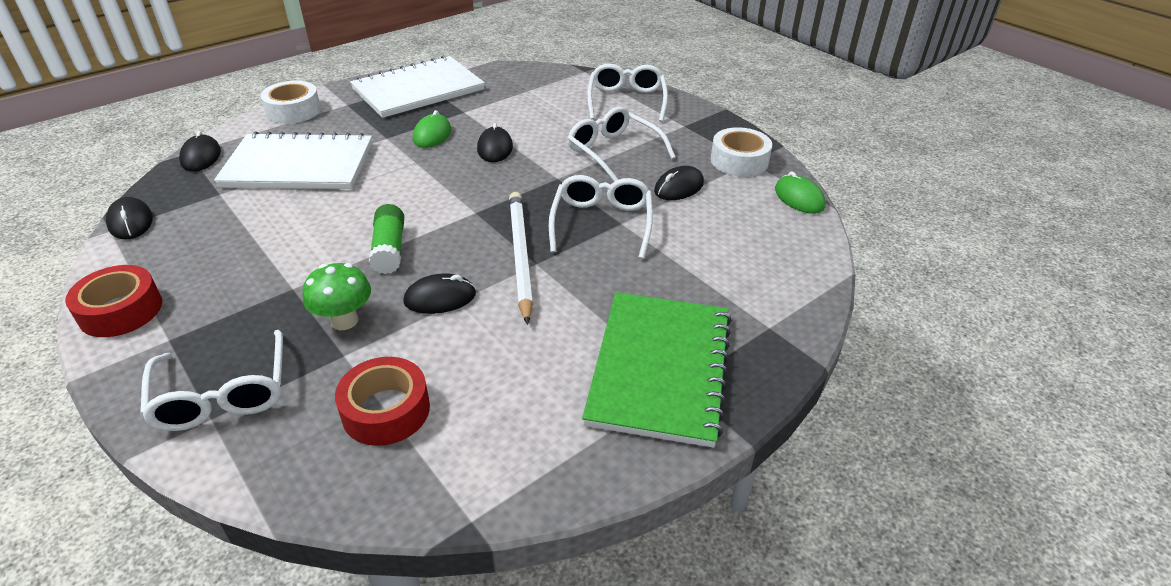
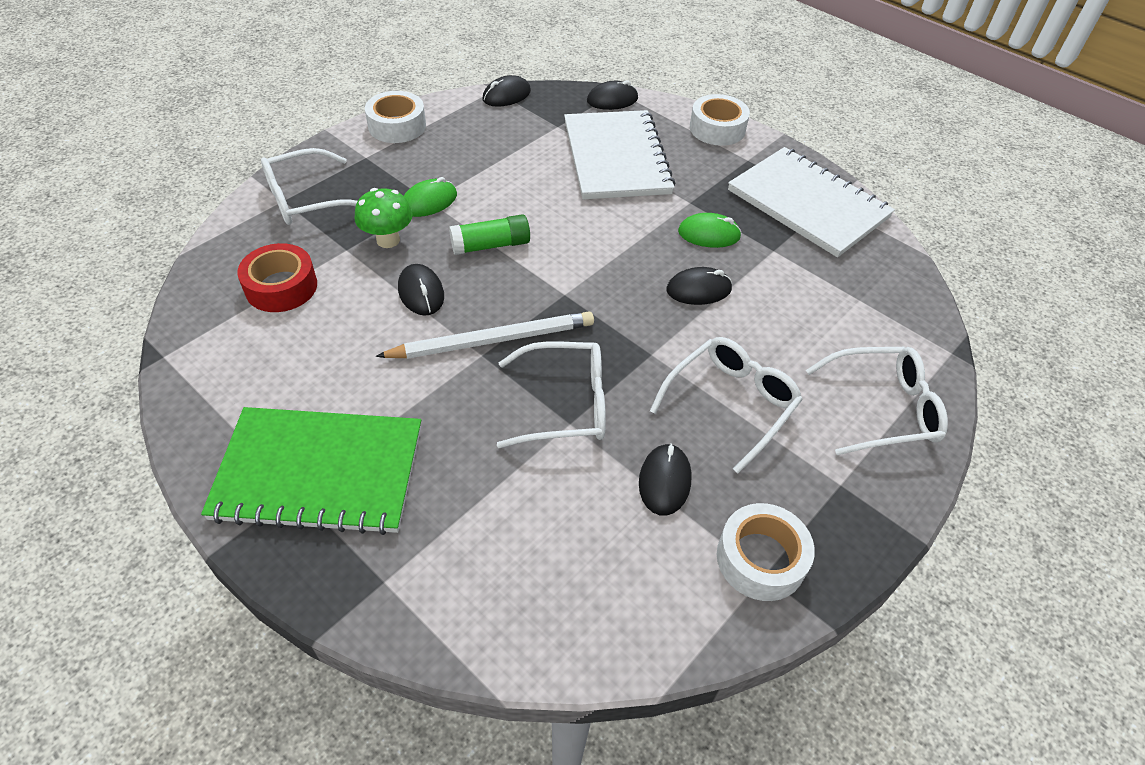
camera: 80 degrees right, 10 degrees up
(121, 310) = (397, 126): red tape -> white tape
(679, 187) = (664, 481): black mouse -> black mouse turned 60 degrees clockwise
(799, 198) = (678, 640): green mouse -> green mouse (429, 201)

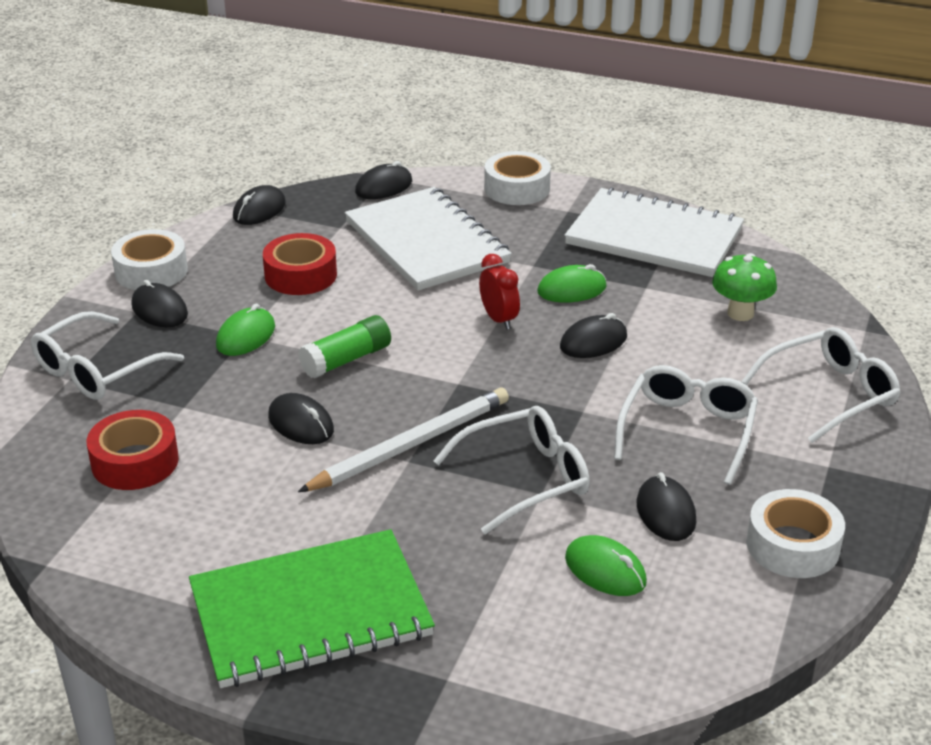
camera: 20 degrees left, 15 degrees down
(382, 161) = (159, 310): none -> black mouse
(388, 240) = (226, 385): green mushroom -> green mushroom (740, 313)
(502, 160) = (301, 275): none -> red tape
(578, 522) = (605, 570): none -> green mouse
(632, 244) = (499, 319): none -> red clock

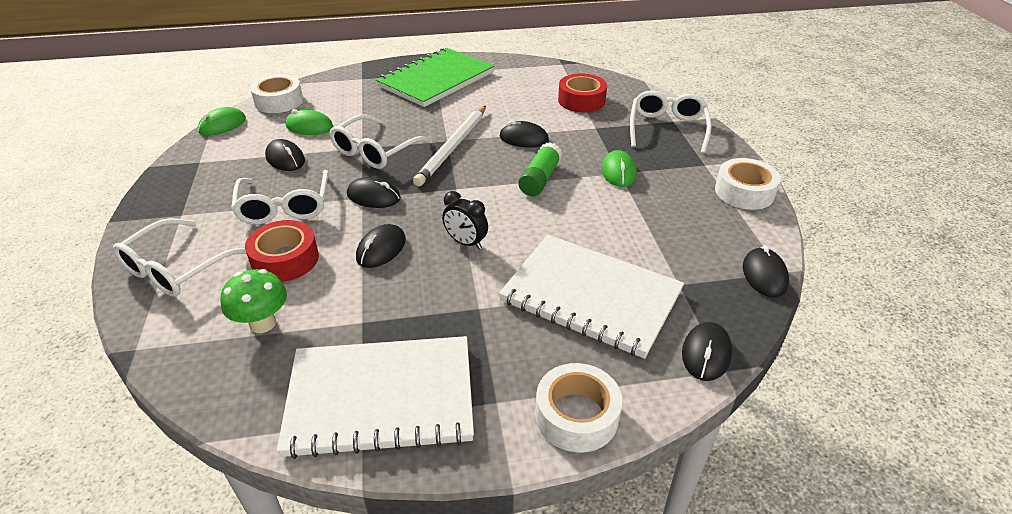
camera: 150 degrees right, 5 degrees up
(159, 310) = (693, 169): black mouse -> black mouse (373, 196)
(301, 275) = (646, 226): red tape -> red tape (285, 259)
(499, 319) = (466, 242): red clock -> black clock
(571, 289) = (427, 293): green mouse -> green mouse (222, 125)
(792, 545) = (206, 164): white tape -> white tape (279, 101)

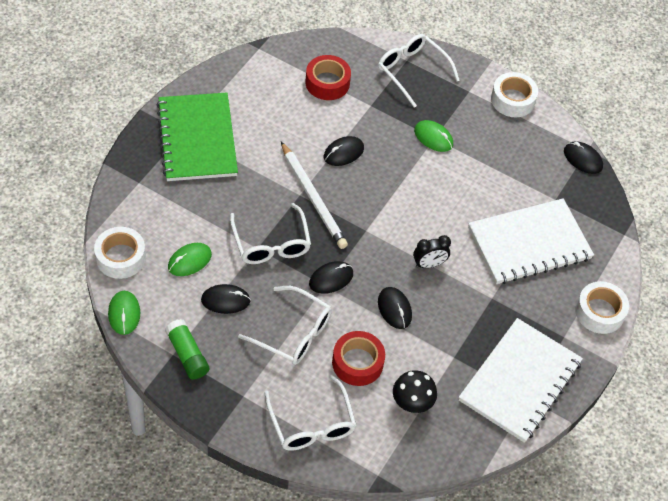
camera: 55 degrees left, 15 degrees up
(262, 323) = (412, 404): green mushroom -> black mushroom
(540, 179) = (400, 181): green glue stick -> green glue stick (187, 355)
(706, 354) = (609, 232): black mouse -> none

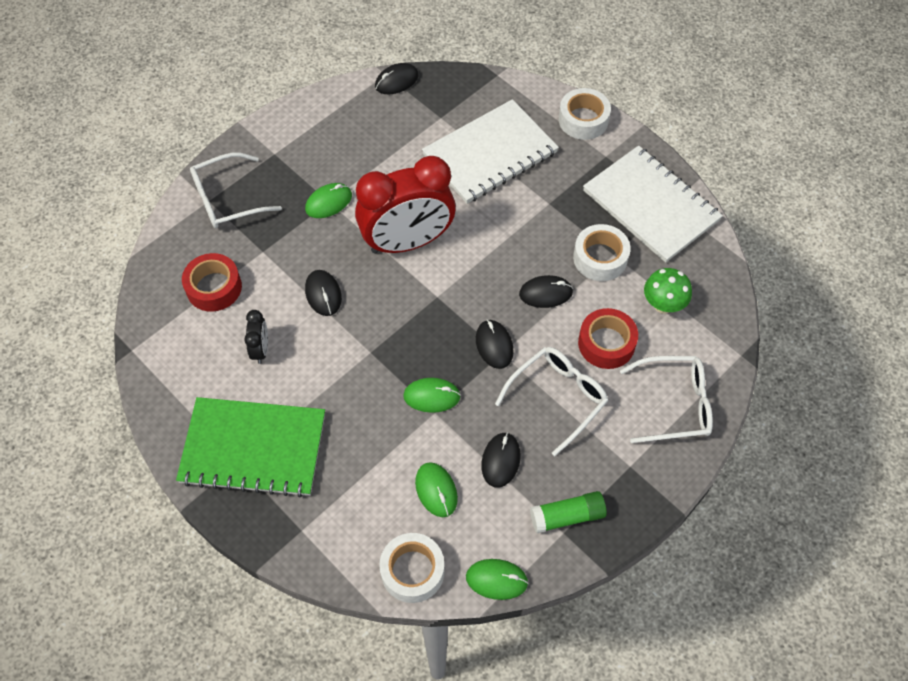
camera: 70 degrees left, 5 degrees up
(271, 243) = (432, 396): white glasses -> green mouse
(313, 198) = (379, 339): white pencil -> none
(412, 404) = (663, 305): black mushroom -> green mushroom
(413, 199) = (407, 242): none -> red clock
(429, 264) = (496, 248): black clock -> black clock (261, 349)
(512, 100) = (300, 118): white tape -> white tape (600, 258)
(529, 243) = (490, 154): white notebook -> white notebook turned 60 degrees clockwise

